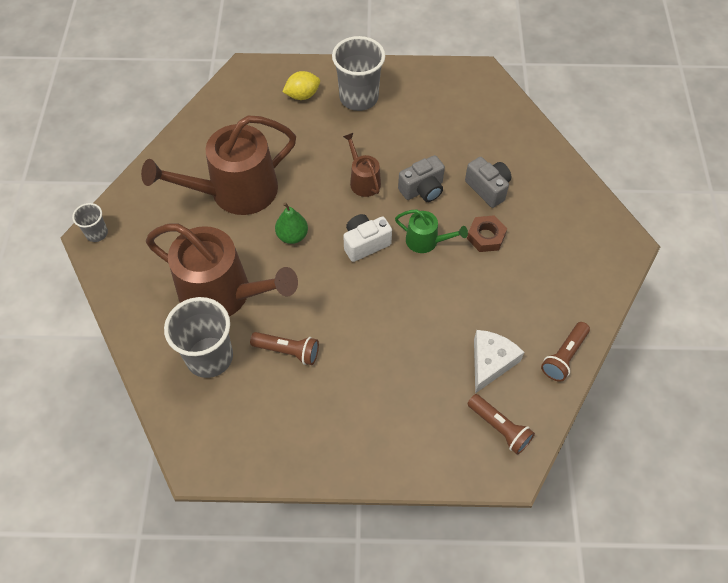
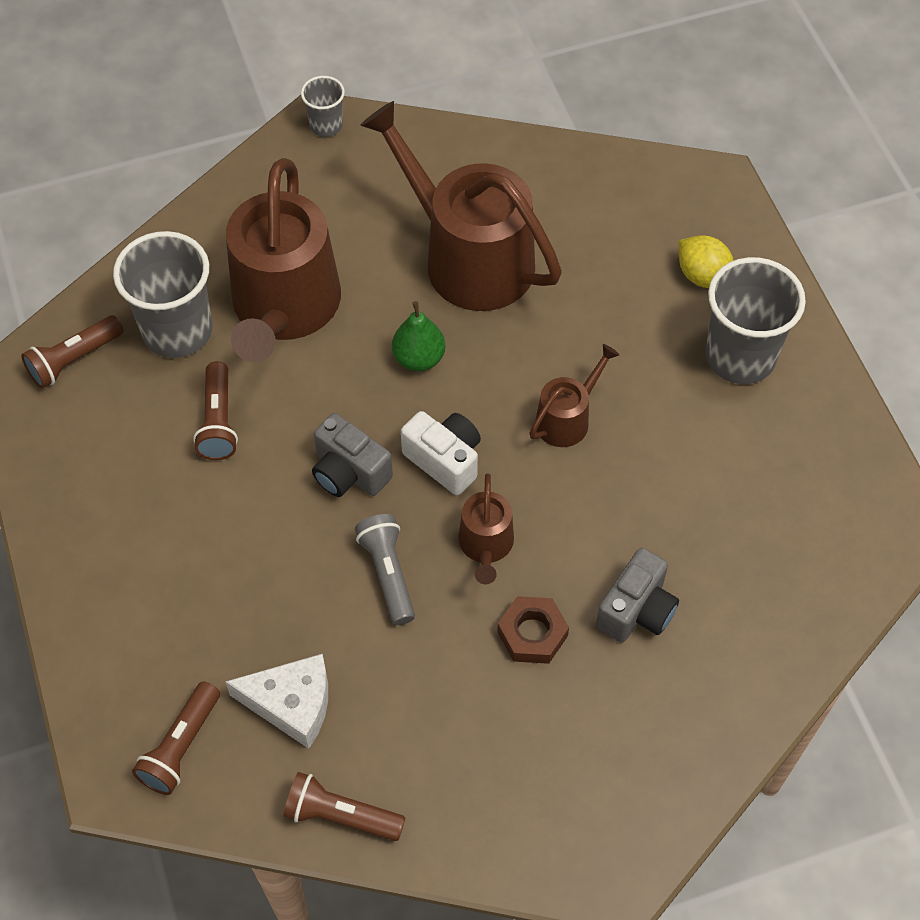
camera: 70 degrees right, 0 degrees up
(201, 424) = (74, 359): none -> brown flashlight
(422, 189) = (588, 510): grey camera -> grey camera (349, 472)
(426, 241) = (486, 545): green watering can -> brown watering can
(426, 292) = (388, 573): none -> grey flashlight

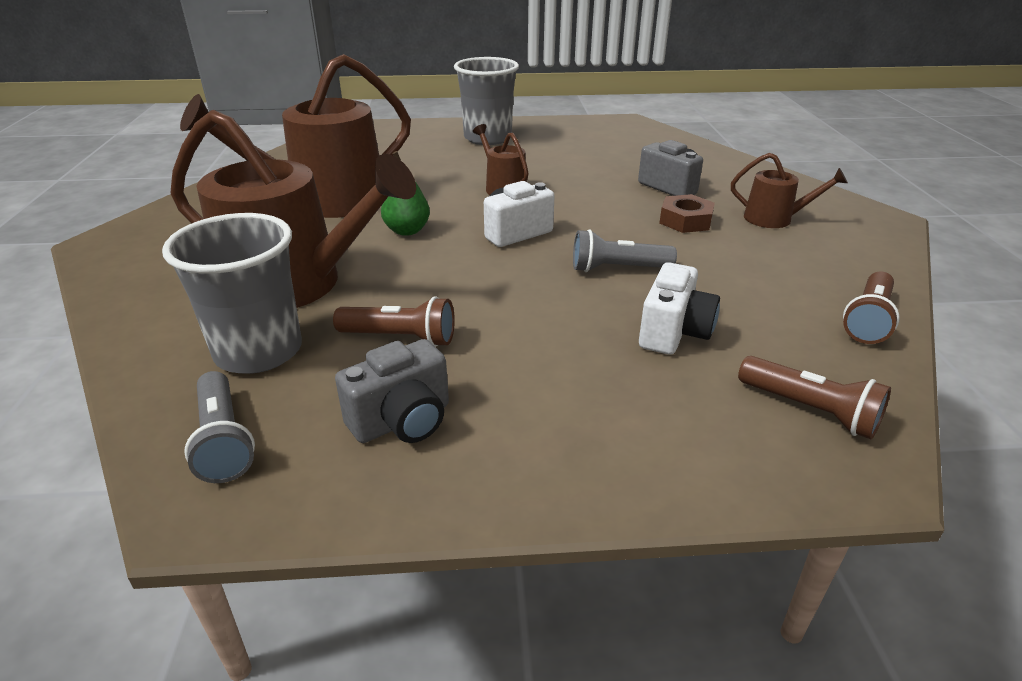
camera: 75 degrees left, 25 degrees down
(74, 359) = (223, 440): brown flashlight -> grey flashlight
(276, 636) = (674, 332): none -> white camera
(292, 704) = (752, 332): white cheese -> none
(326, 125) = (109, 240): grey cup -> none
(349, 472) = (504, 274): grey camera -> grey camera (402, 421)
(486, 545) = (602, 227): brown watering can -> brown watering can (774, 219)
(703, 276) = (418, 139): yellow lemon -> none

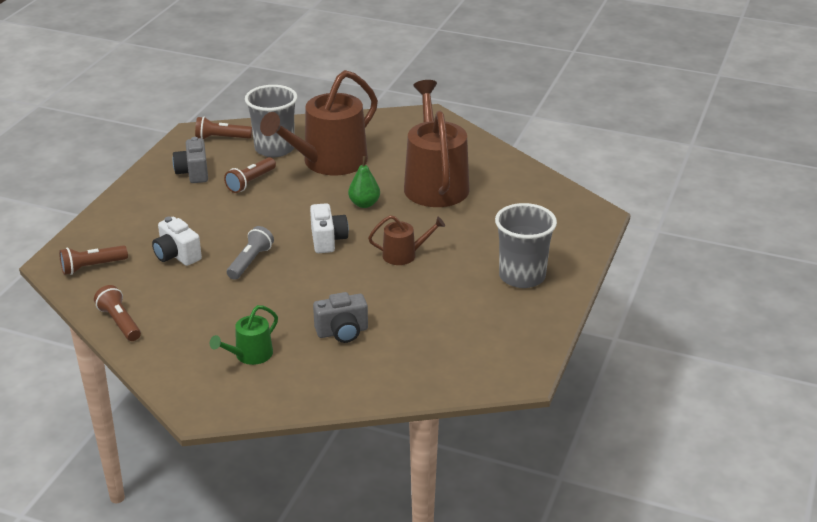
camera: 115 degrees right, 0 degrees up
(223, 440) = (221, 138): grey flashlight -> brown flashlight
(685, 221) = (283, 313): brown nut -> none
(774, 219) = (250, 355): brown watering can -> green watering can

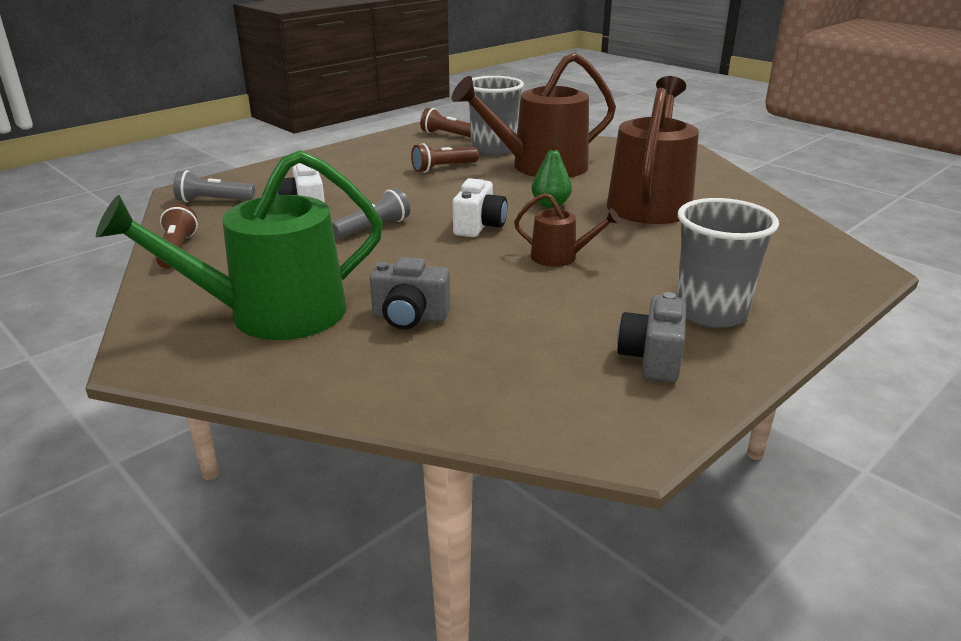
camera: 25 degrees right, 5 degrees down
(92, 267) = (213, 201): brown flashlight -> grey flashlight
(193, 173) = (394, 153): grey camera -> grey camera (652, 359)
(250, 355) = (273, 314): green watering can -> green watering can, size x2.14

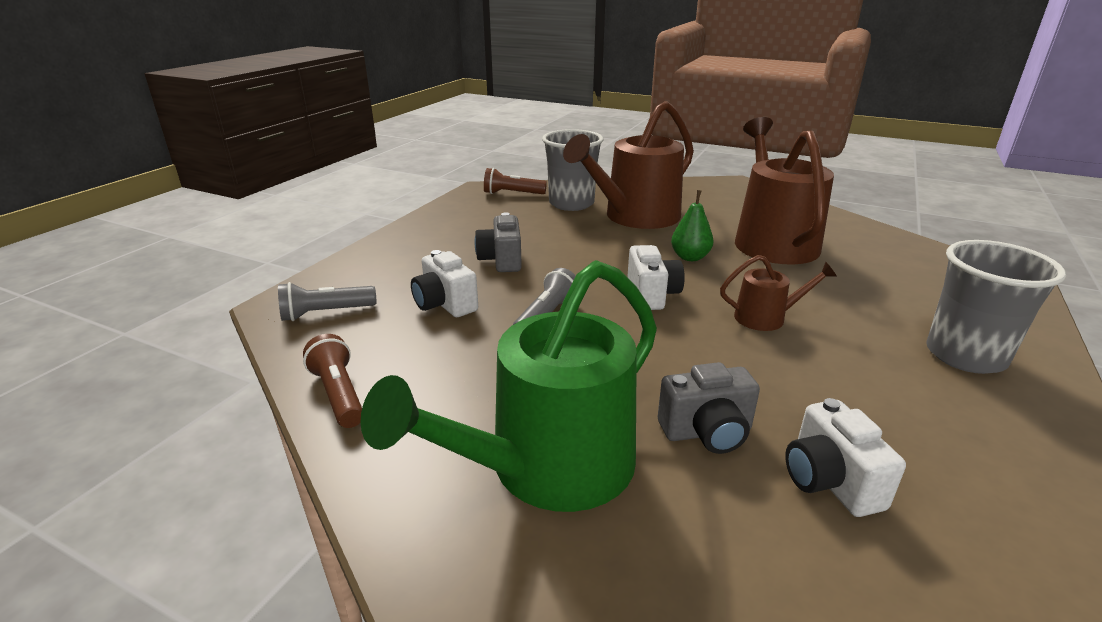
camera: 20 degrees left, 0 degrees up
(443, 168) = (545, 231): brown flashlight -> none
(466, 362) = (829, 481): none -> white camera
(652, 359) = (987, 427): grey camera -> grey camera (501, 260)

